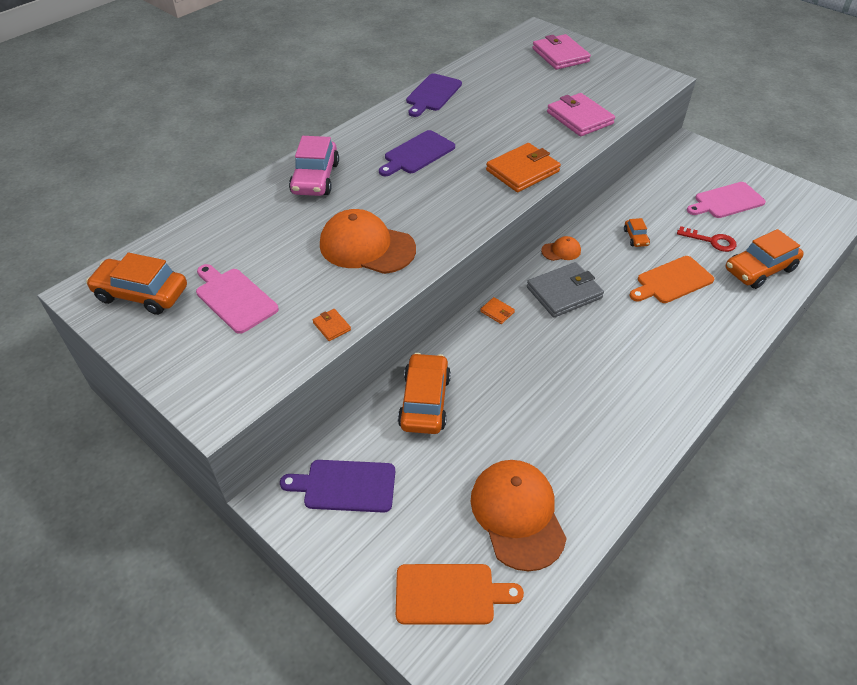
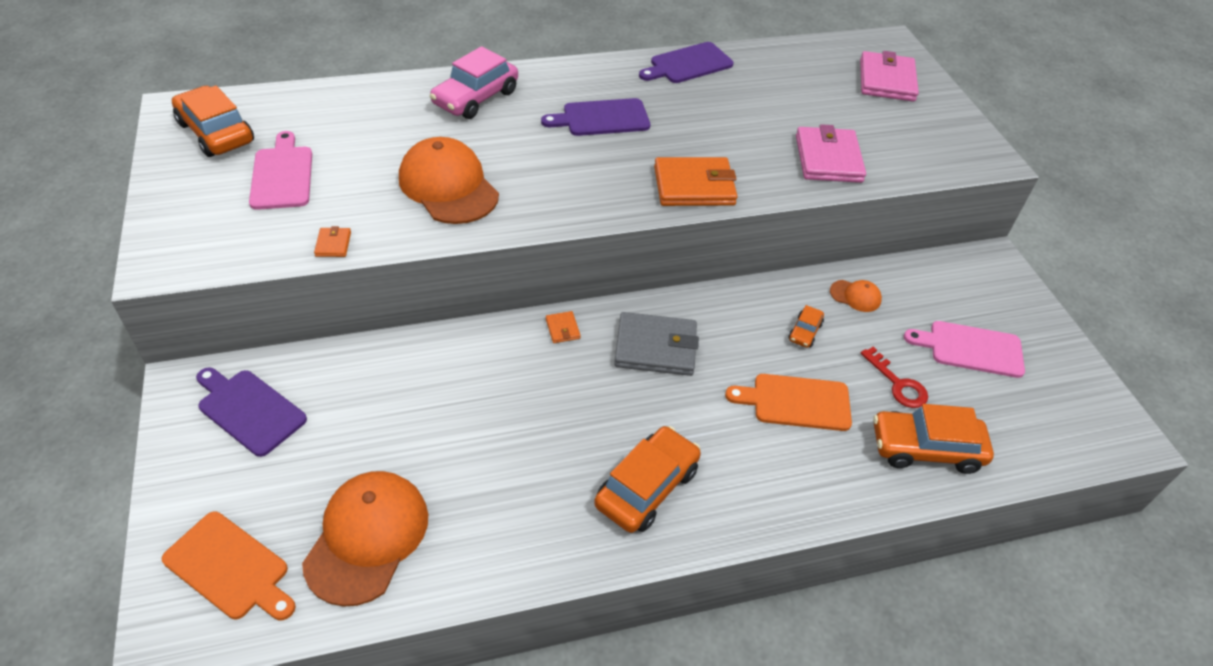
camera: 30 degrees right, 0 degrees up
(424, 401) = (399, 375): orange car -> orange car (647, 487)
(561, 251) = (700, 302): orange cap -> orange cap (855, 296)

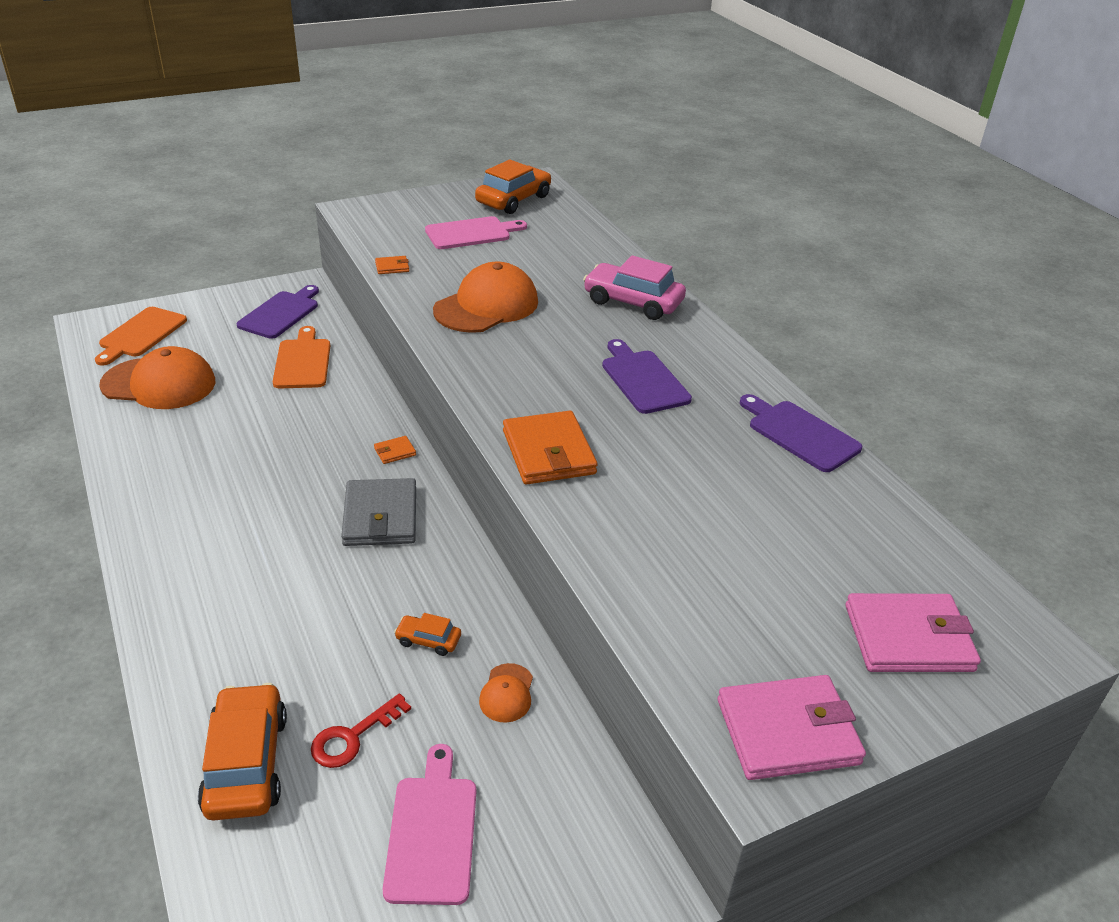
camera: 80 degrees right, 10 degrees down
(647, 487) = (198, 525): orange car -> none
(796, 402) = (314, 634): orange cutting board -> orange cutting board (303, 361)
(828, 159) = (658, 567): pink wallet -> pink wallet (787, 732)

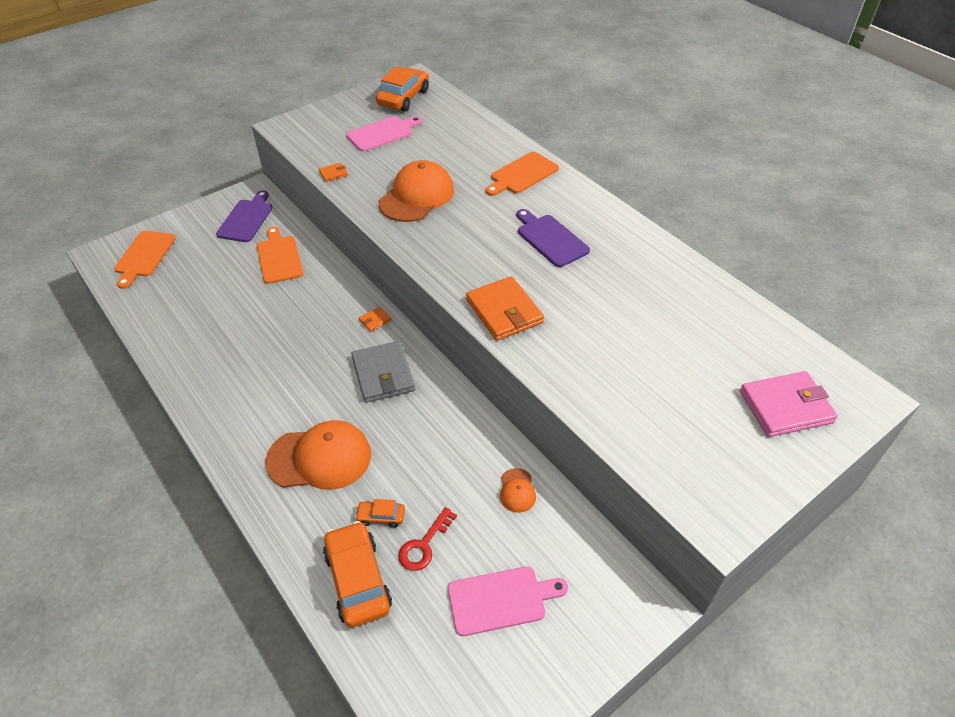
camera: 10 degrees left, 10 degrees up
(159, 384) = (176, 296): orange cap -> orange cap (320, 458)
(428, 640) = (450, 463): orange car -> orange car (381, 517)
(432, 832) = (501, 600): pink cutting board -> pink cutting board turned 90 degrees clockwise
(633, 302) = (522, 174): pink car -> orange cutting board
(787, 732) = (729, 491): pink wallet -> none
(800, 434) = (671, 264): purple cutting board -> none

